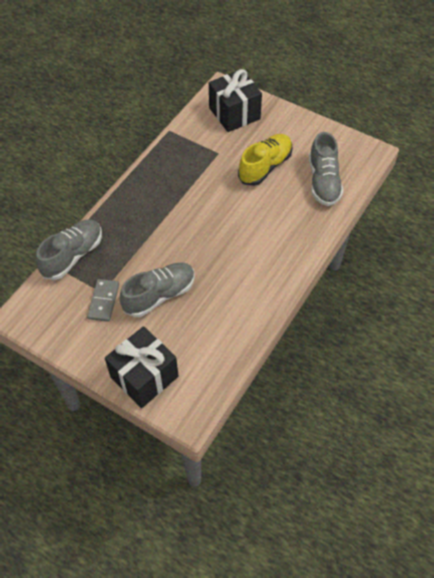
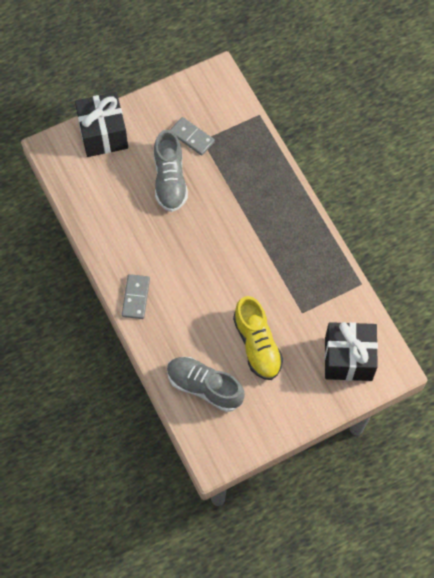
camera: 120 degrees right, 10 degrees up
(73, 255) = (254, 135): grey shoe -> none
(287, 262) = (136, 297): none -> grey domino

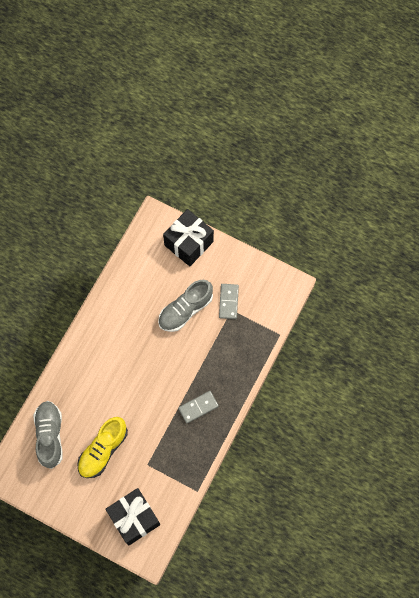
camera: 55 degrees right, 5 degrees up
(136, 297) = (84, 348): grey domino -> grey domino (198, 407)

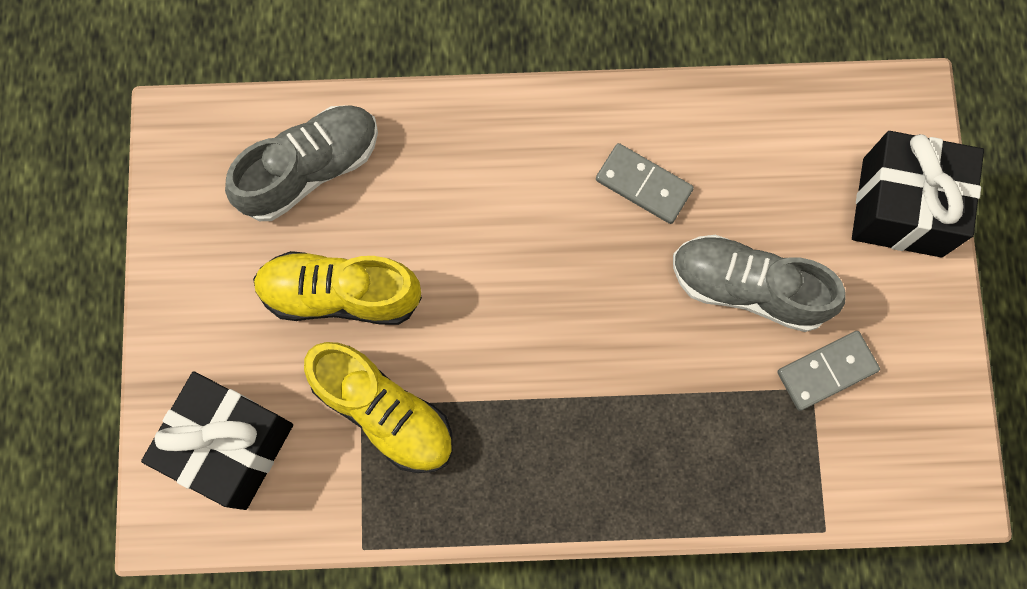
camera: 60 degrees right, 5 degrees up
(154, 457) = (384, 412): none -> yellow shoe
(198, 407) = (548, 443): grey domino -> grey domino (643, 185)

